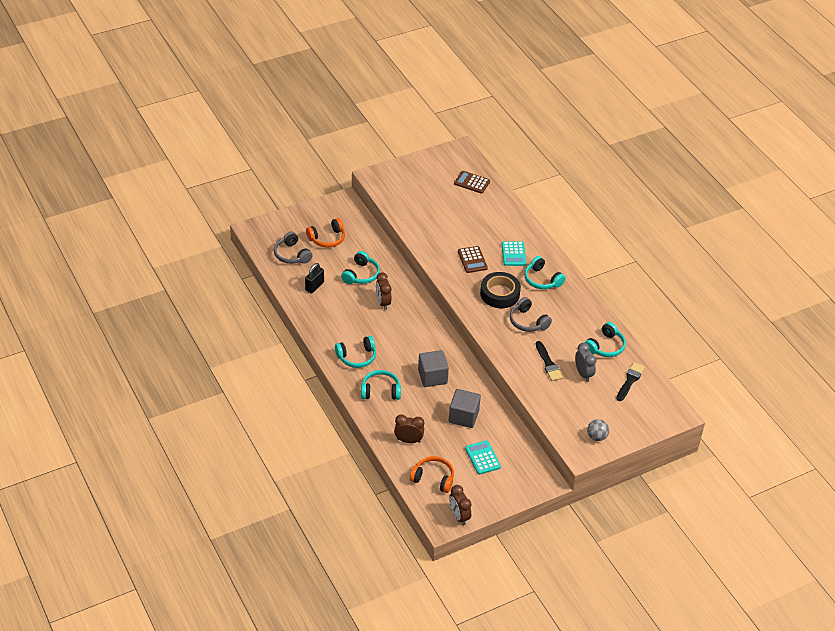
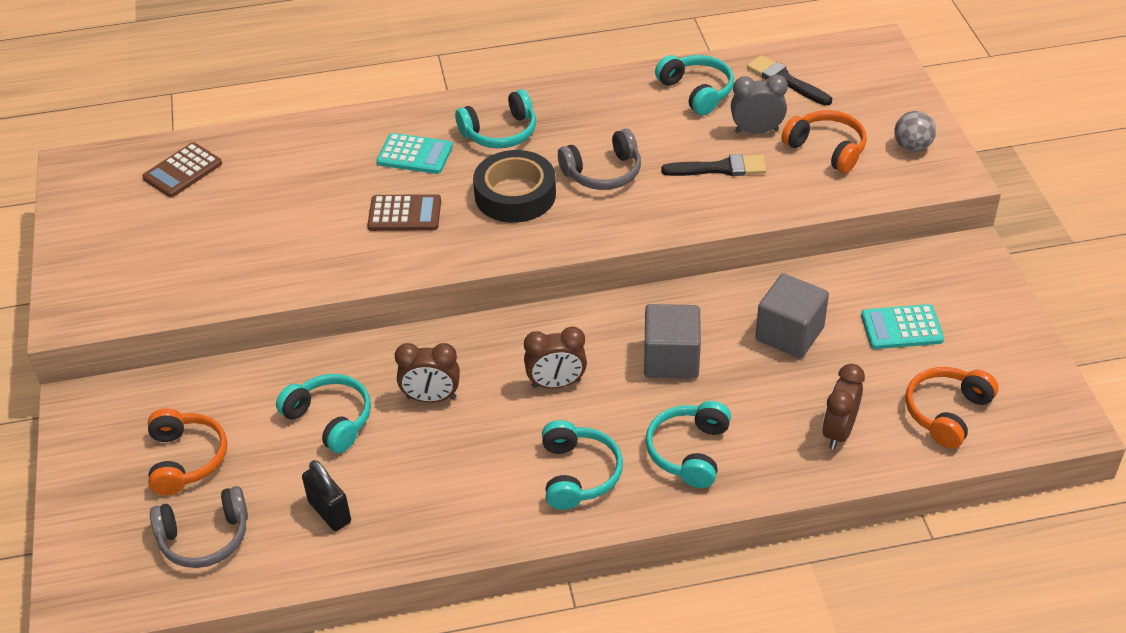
camera: 70 degrees left, 0 degrees up
(459, 516) = (1048, 393): brown clock -> brown clock (556, 384)
(580, 403) = (826, 149): none -> orange headphones

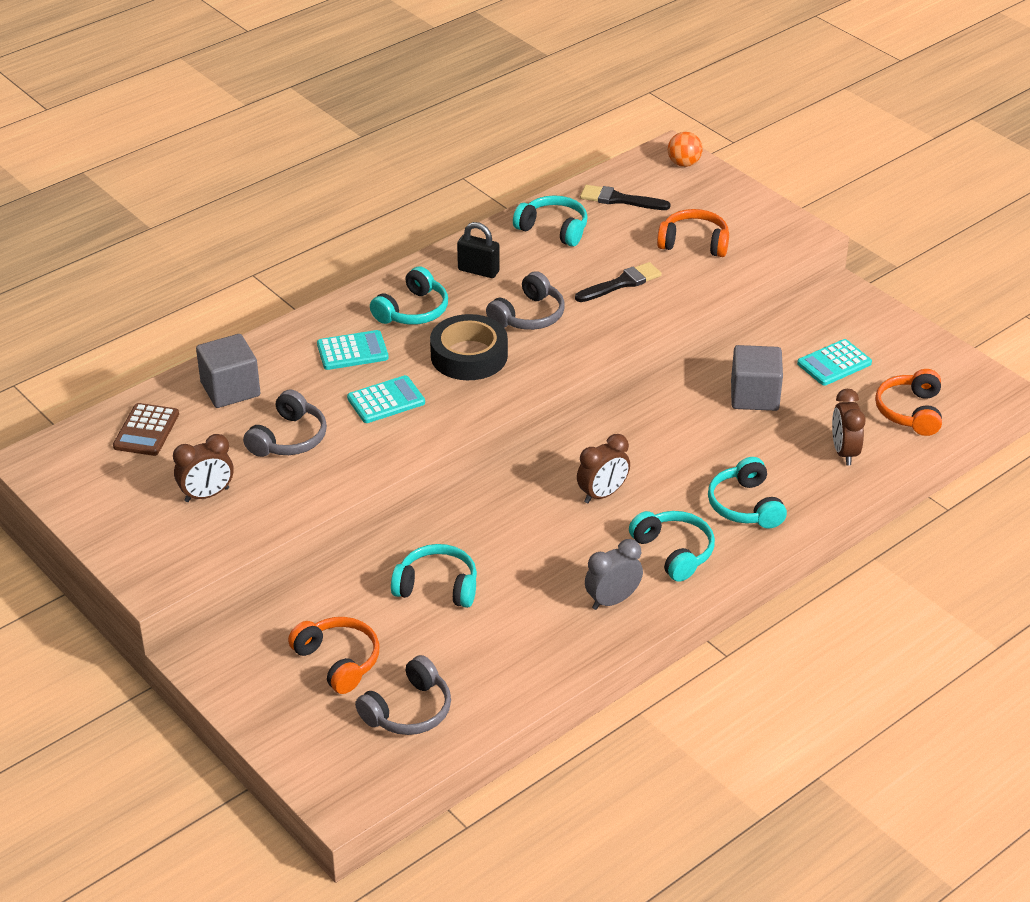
camera: 30 degrees left, 5 degrees down
(291, 221) = (289, 438): none -> grey headphones
(329, 512) = (497, 652): black padlock -> black padlock (478, 271)
(404, 214) = (386, 400): brown calculator -> turquoise calculator
(431, 398) = (509, 540): brown clock -> brown clock (207, 495)
(671, 359) = (678, 445): grey cube -> grey cube (230, 389)
(756, 131) = (627, 246): grey clock -> grey clock (612, 600)
(880, 62) = (684, 163): none -> orange ball
(912, 147) = (758, 222): grey ball -> none

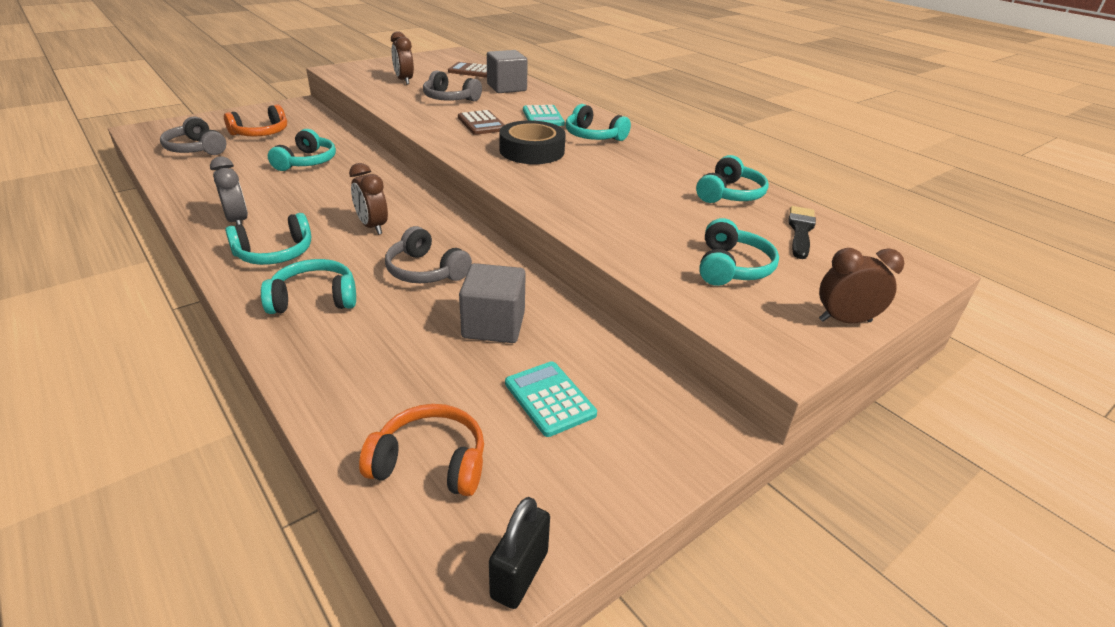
camera: 90 degrees right, 5 degrees down
(386, 400) = (481, 124): turquoise calculator -> brown calculator
(478, 271) = (653, 160): black padlock -> black padlock (519, 574)
(528, 316) = (587, 175): grey headphones -> grey headphones (425, 271)
(621, 283) = (643, 219): black brush -> none
(684, 163) = (904, 276): orange ball -> none
(694, 243) = (731, 267): orange headphones -> turquoise headphones
(844, 452) = (369, 382): brown clock -> brown clock (844, 321)

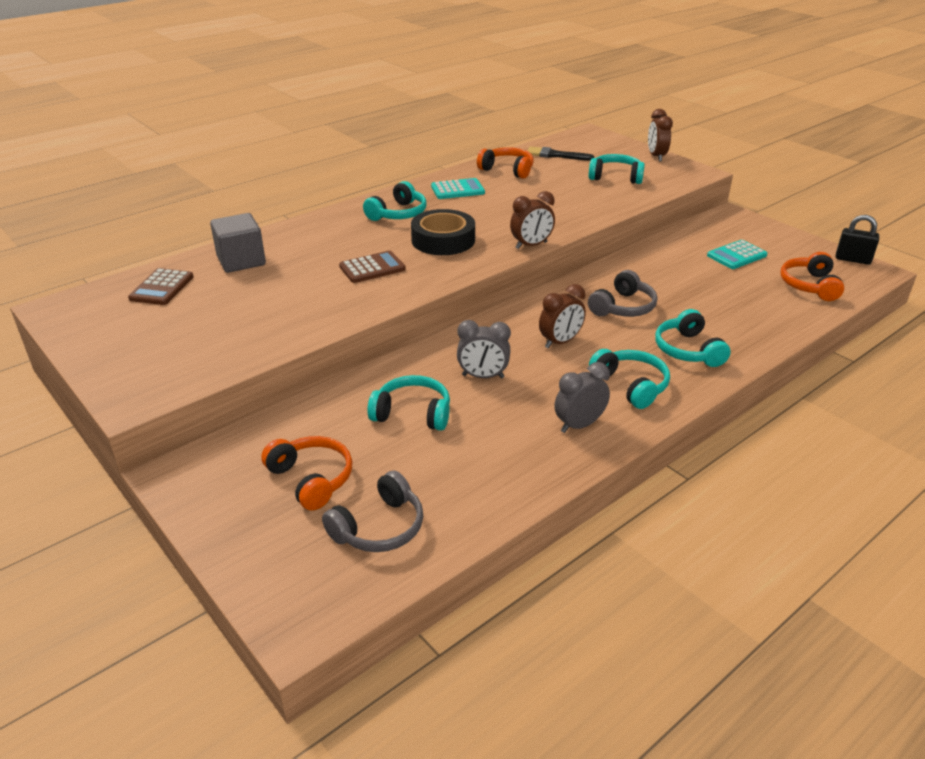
camera: 90 degrees left, 0 degrees up
(338, 188) = (483, 376): none -> grey clock
(404, 80) = (203, 333): brown clock -> brown clock (531, 245)
(450, 98) = (285, 293): grey headphones -> none
(493, 325) = (677, 275): grey cube -> none
(543, 117) = (347, 237): turquoise calculator -> turquoise calculator (457, 190)
(729, 194) = (507, 170): turquoise headphones -> orange headphones

